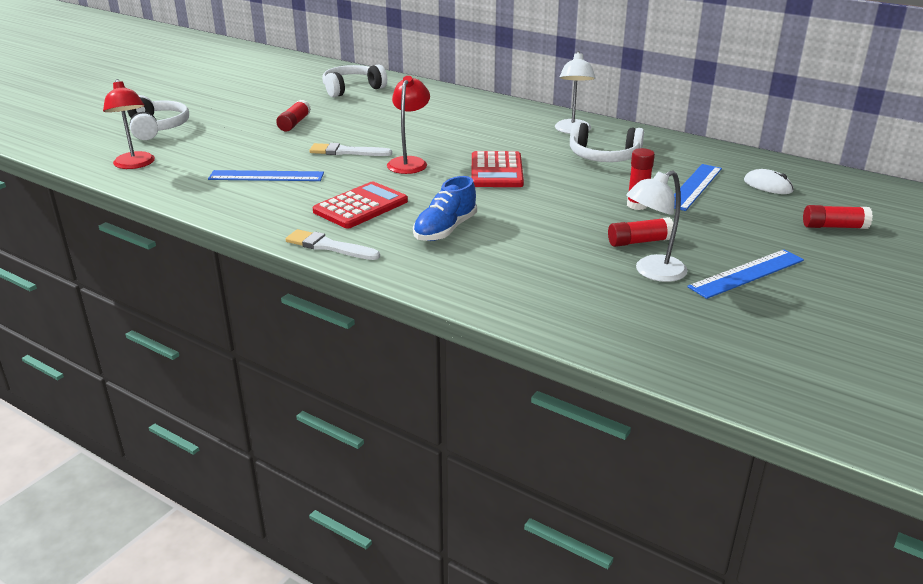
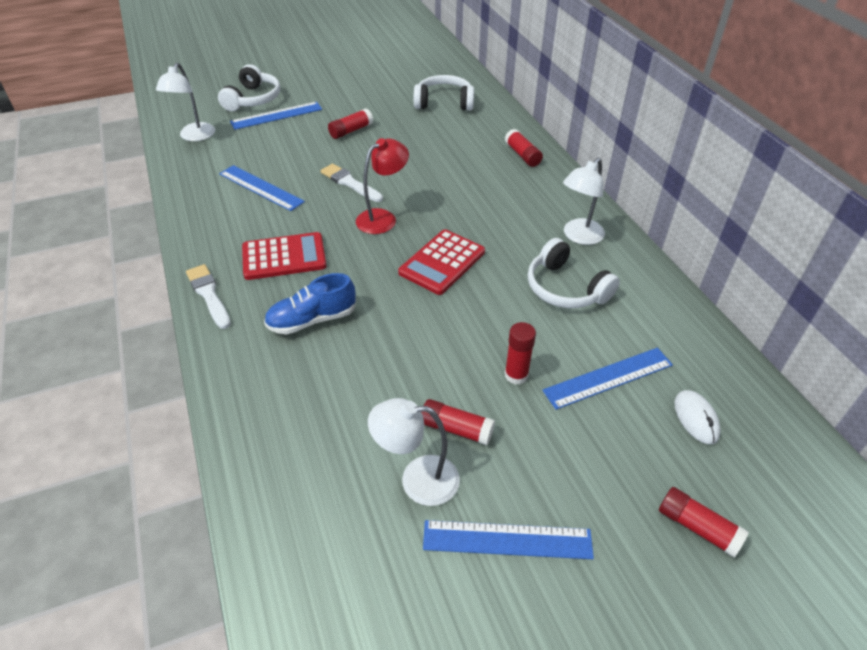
camera: 35 degrees right, 15 degrees up
(135, 165) = (194, 136): red lamp -> white lamp
(202, 132) = (276, 115): none -> blue ruler
(465, 102) = (522, 155): none -> red glue stick

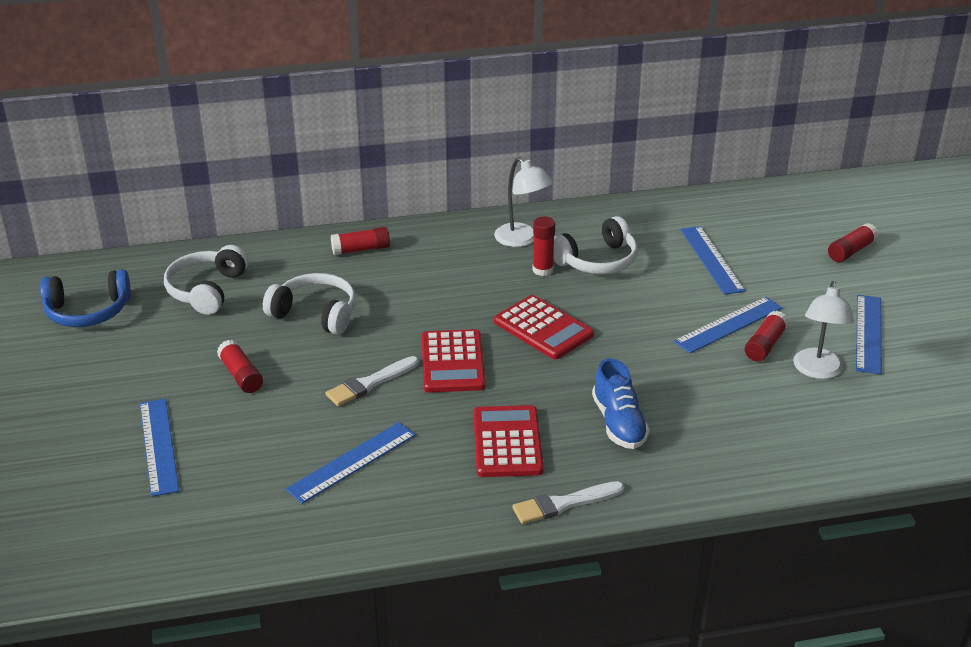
camera: 80 degrees left, 10 degrees down
(194, 136) = (178, 536): white lamp -> none
(253, 99) = (90, 472): white headphones -> white headphones (315, 314)
(383, 218) = (452, 362): red lamp -> red calculator
(407, 69) = (88, 311): none -> blue headphones
(485, 395) = (728, 325): none -> blue ruler
(516, 375) = (705, 305): red glue stick -> red glue stick (542, 270)
(696, 418) = (755, 229): white mouse -> none

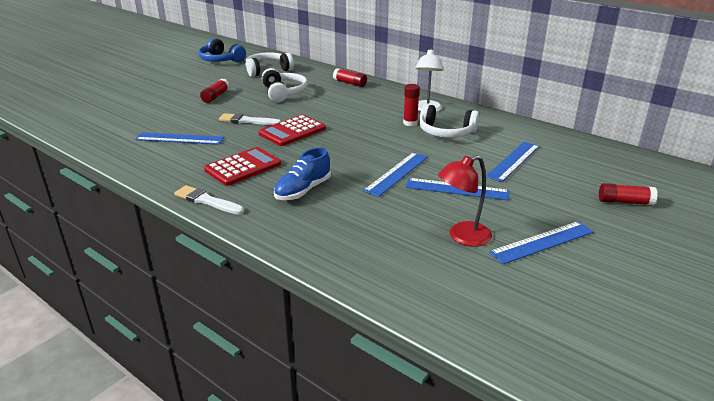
camera: 50 degrees right, 5 degrees down
(158, 446) = (145, 101): blue ruler -> blue ruler (397, 173)
(543, 328) = (358, 141): red calculator -> none
(765, 345) = (457, 208): red glue stick -> none
(817, 371) = (462, 237): white lamp -> red lamp

